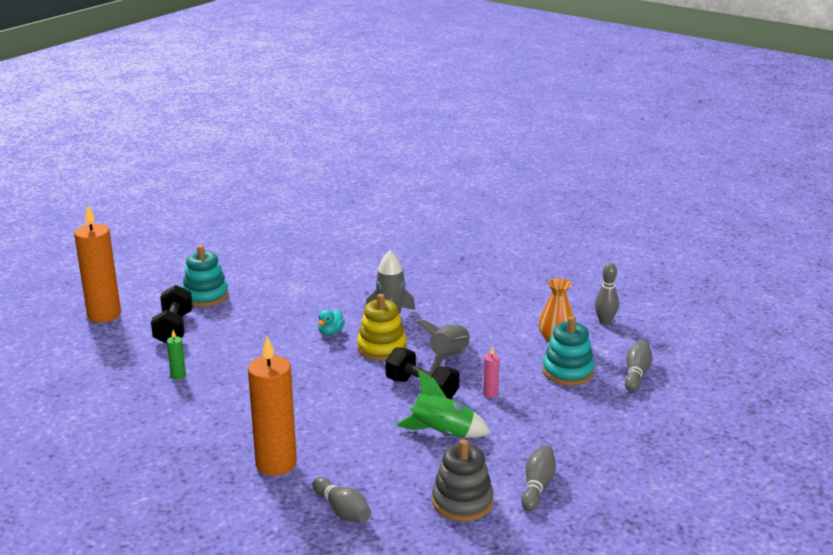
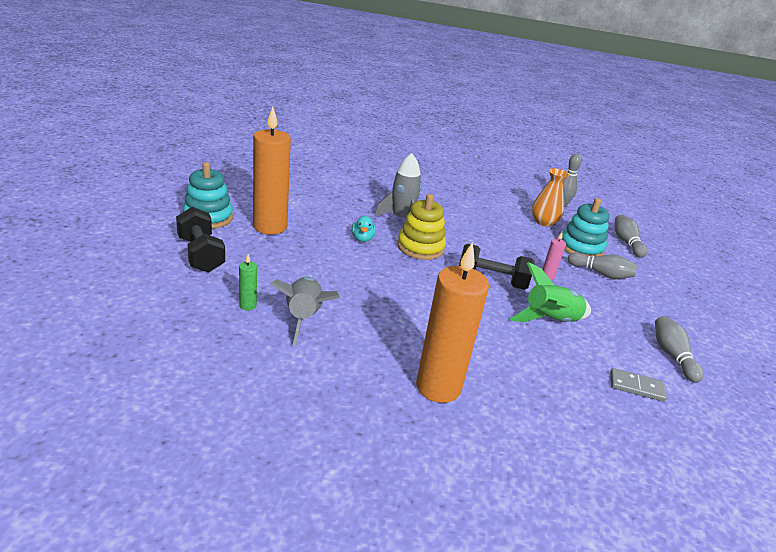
camera: 30 degrees left, 5 degrees up
(104, 315) = (106, 249): orange candle -> orange candle (270, 226)
(342, 510) = (550, 425): grey bowling pin -> grey bowling pin (601, 273)
(449, 358) = (484, 249): grey rocket -> grey rocket (304, 318)
(462, 502) = (636, 387): grey stacking toy -> grey domino

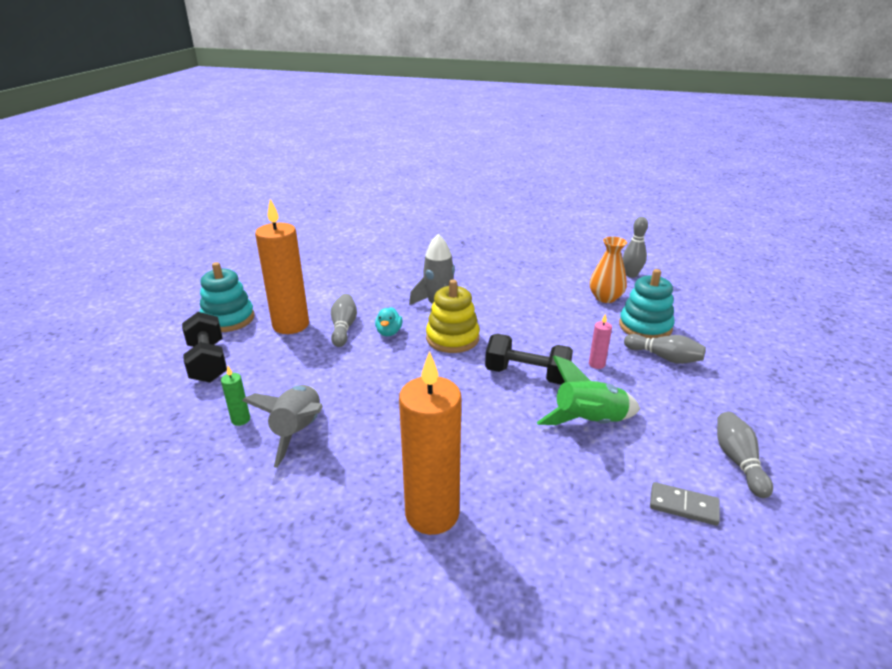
camera: 10 degrees right, 0 degrees up
(626, 242) = (703, 316): grey bowling pin -> grey bowling pin (343, 328)

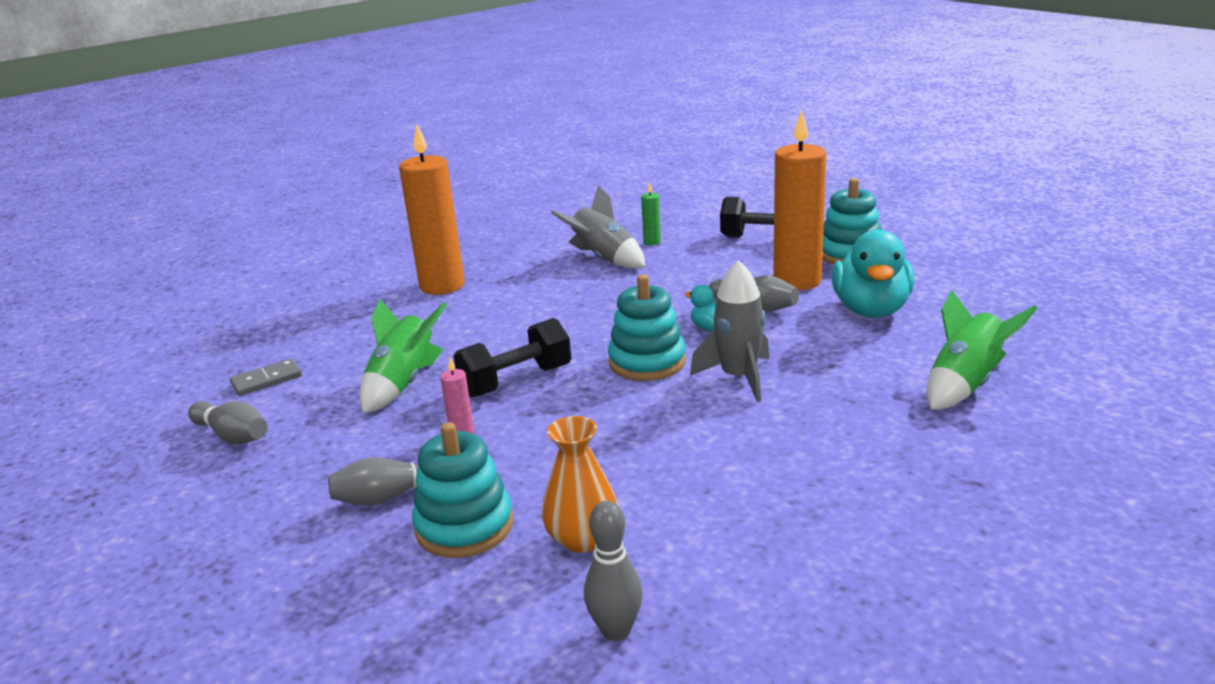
camera: 130 degrees right, 5 degrees down
(320, 292) = (871, 310): none -> turquoise duck
(386, 255) = (965, 384): none -> green rocket
(452, 338) = (647, 362): yellow stacking toy -> turquoise stacking toy

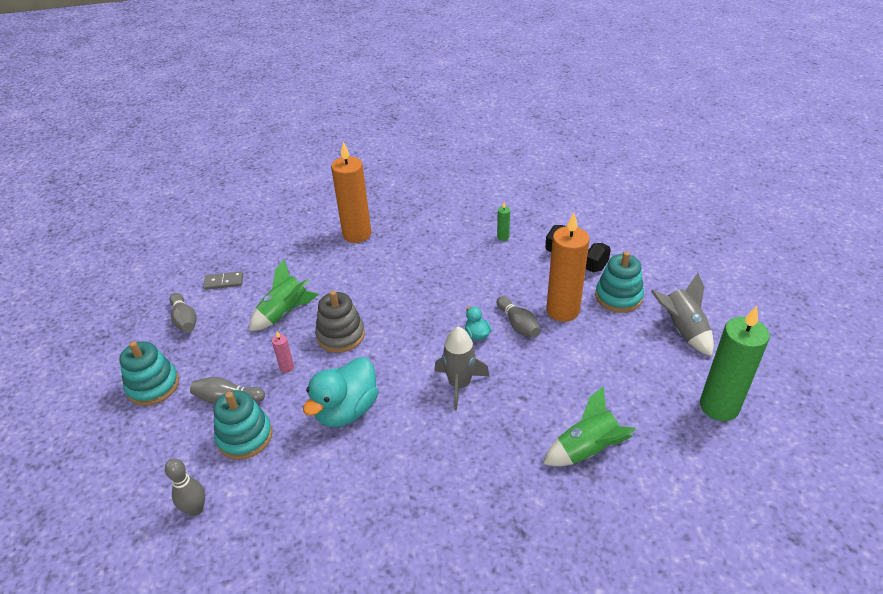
camera: 25 degrees right, 15 degrees up
(516, 381) = (341, 335): black dumbbell -> grey stacking toy
(582, 538) = (291, 472): orange vase -> none
(603, 259) = (462, 243): grey rocket -> grey rocket (682, 330)
(616, 630) = (263, 542): grey bowling pin -> grey bowling pin (196, 509)
(647, 362) = (419, 349): turquoise stacking toy -> turquoise stacking toy (153, 386)
(871, 310) = (586, 357): turquoise duck -> turquoise duck (346, 410)
(1065, 306) = (719, 406): none -> green candle

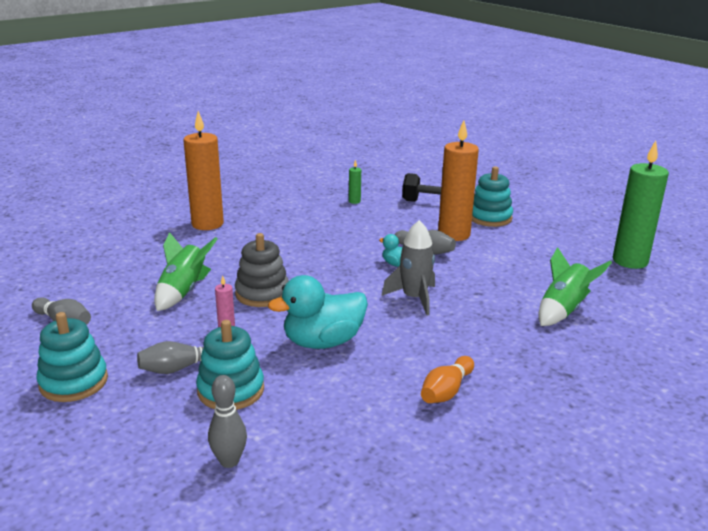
camera: 30 degrees left, 15 degrees down
(224, 282) = (85, 285): grey domino -> none
(346, 410) = (323, 342): turquoise duck -> turquoise duck turned 60 degrees clockwise
(401, 506) = (446, 391): none -> orange bowling pin
(682, 330) = (558, 226): grey rocket -> none

